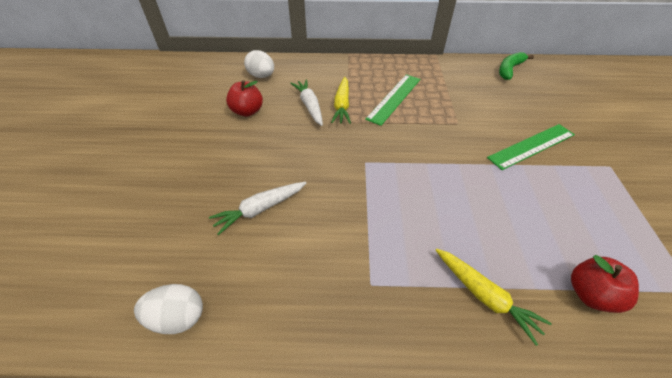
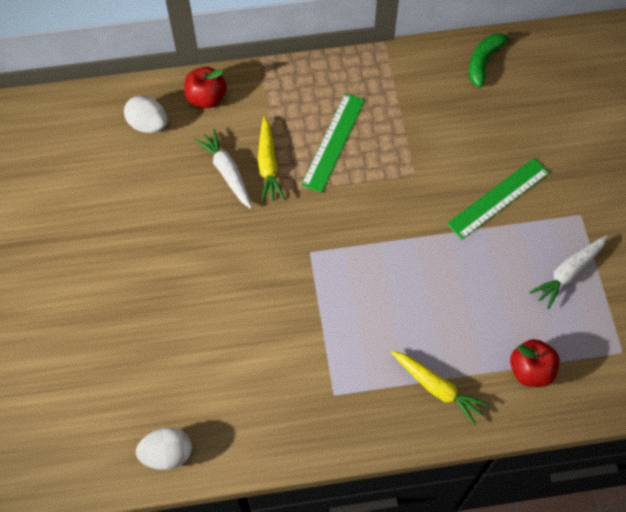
camera: 10 degrees left, 15 degrees up
(247, 111) = (150, 194): red apple -> red apple (206, 98)
(260, 209) = (208, 333): white carrot -> white carrot (568, 273)

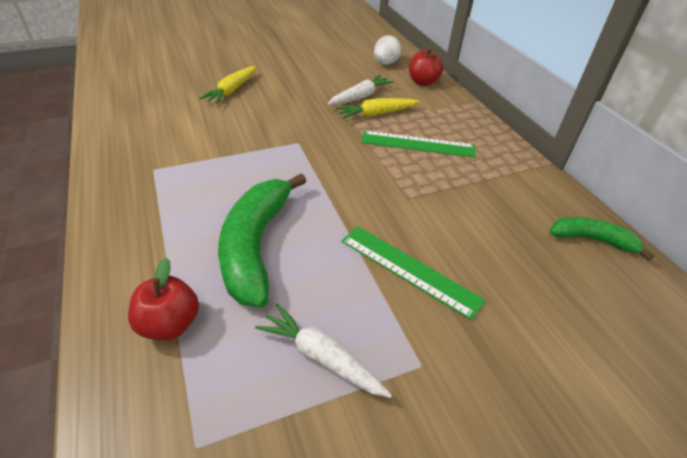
camera: 75 degrees right, 20 degrees down
(167, 454) = (113, 97): white egg -> none
(437, 388) = (153, 238): yellow carrot -> yellow carrot (232, 91)
(457, 305) = (256, 245): none -> green banana

